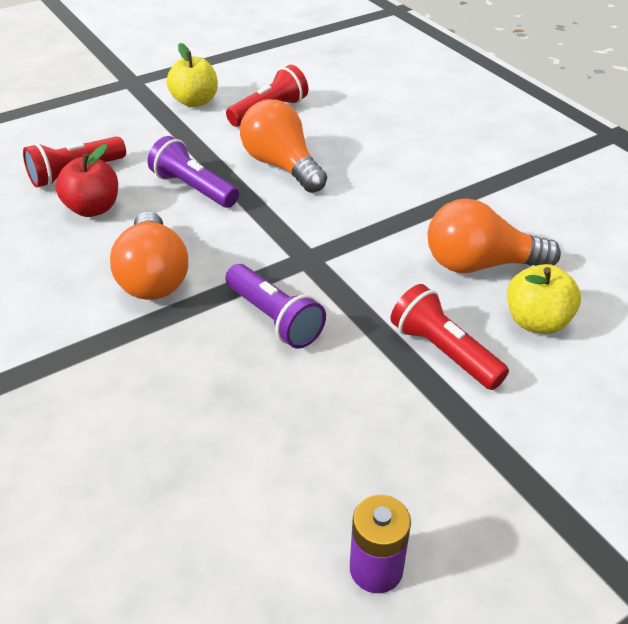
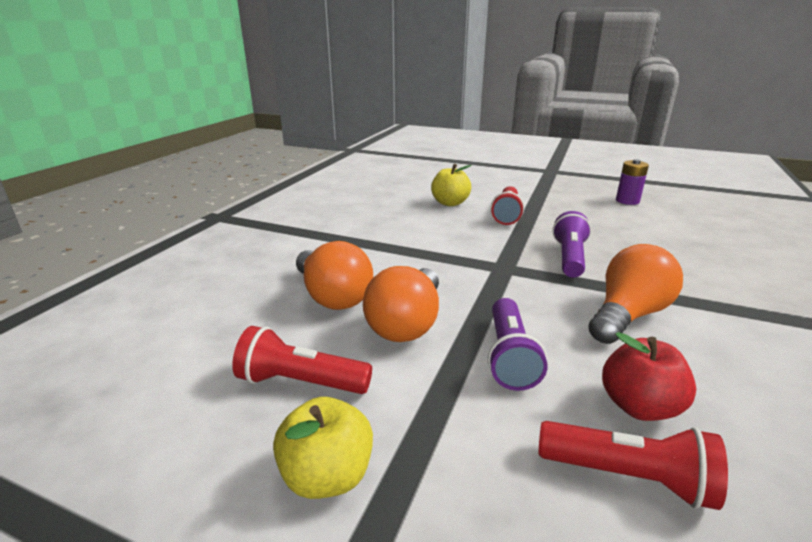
camera: 125 degrees left, 15 degrees down
(480, 264) = (425, 222): orange light bulb -> orange light bulb (332, 296)

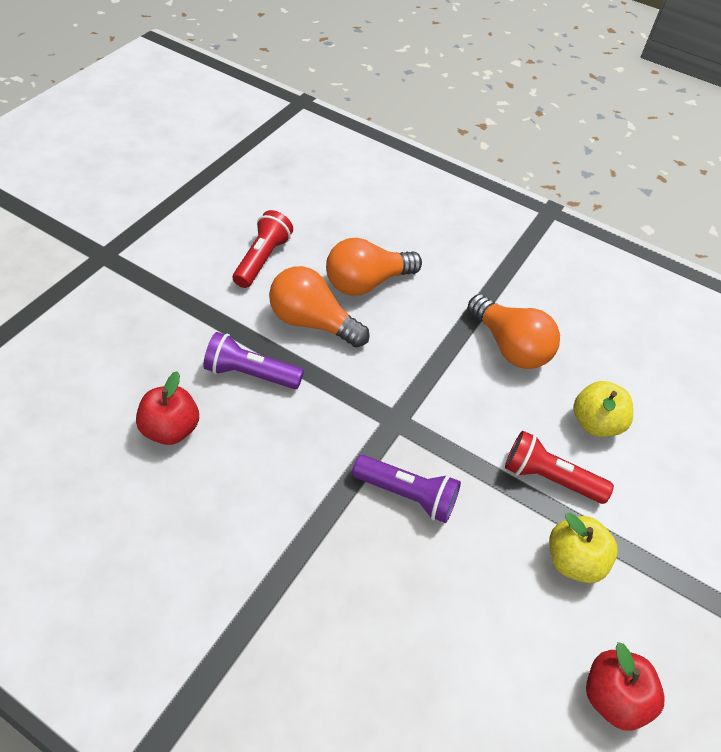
camera: 95 degrees right, 25 degrees up
(327, 476) = (185, 265): yellow apple -> yellow apple (573, 560)
(627, 201) = (612, 696): purple battery -> red apple
(628, 315) = (279, 488): orange light bulb -> orange light bulb (509, 346)
(628, 477) = (125, 391): red flashlight -> none

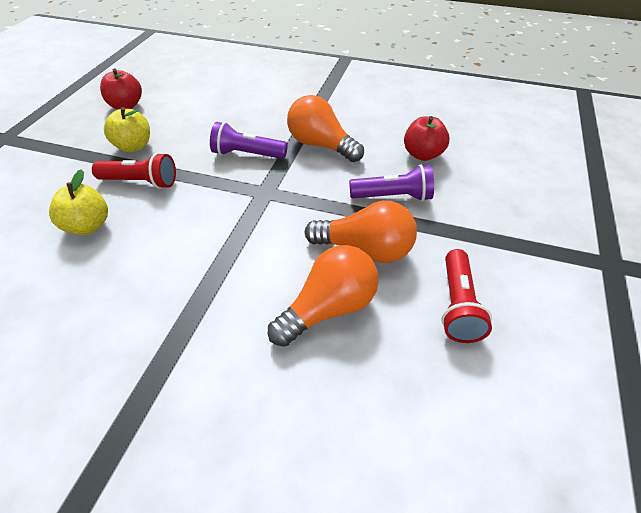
camera: 170 degrees right, 5 degrees down
(509, 346) = (159, 275): orange light bulb -> orange light bulb (321, 145)

